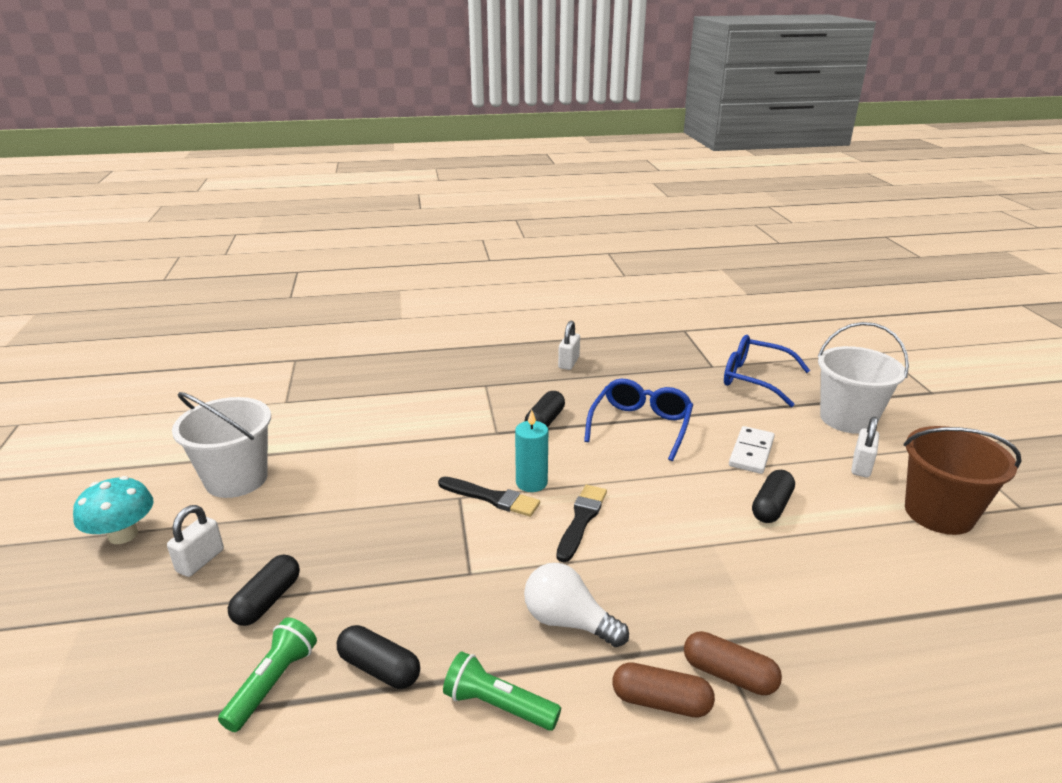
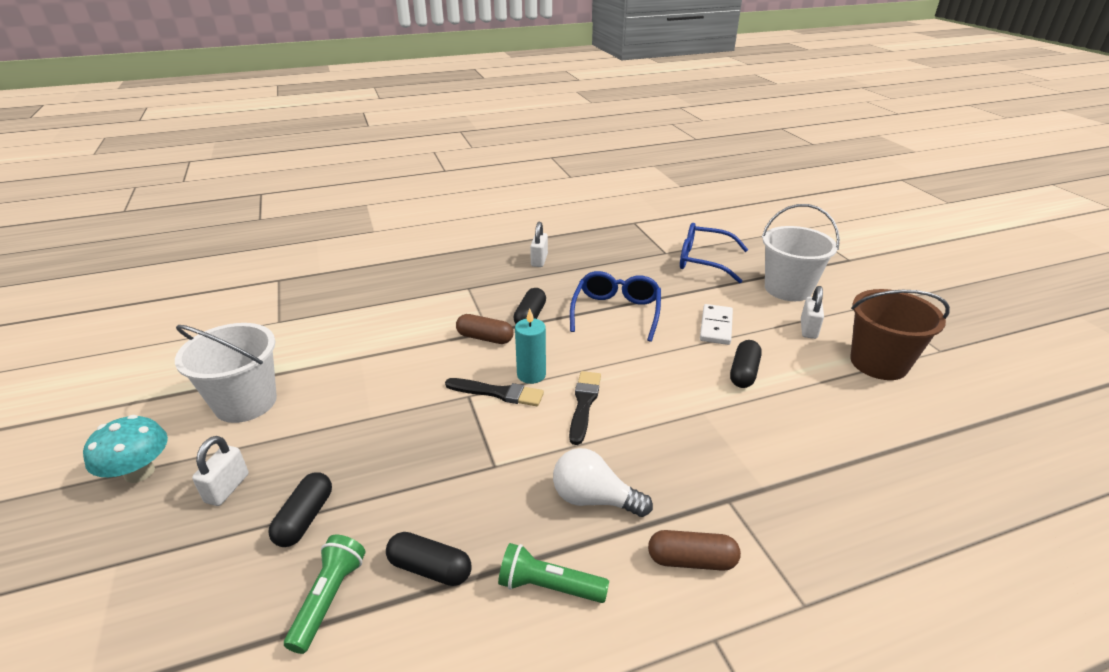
camera: 10 degrees left, 5 degrees up
(729, 674) = (743, 527): brown capsule -> brown capsule (485, 338)

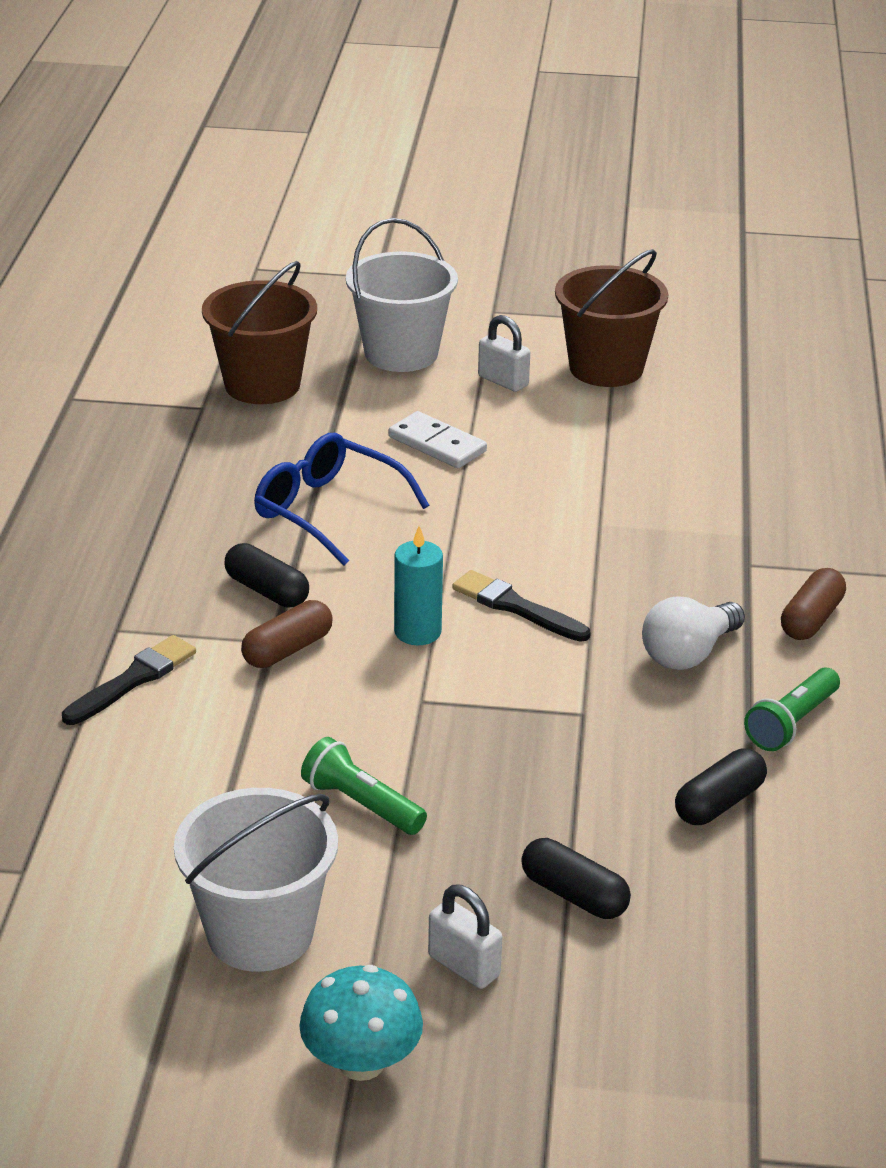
camera: 65 degrees left, 0 degrees up
(329, 599) = (719, 890): green flashlight -> green flashlight (361, 804)
(498, 393) = (436, 672): black brush -> black brush (133, 680)
(539, 260) = (99, 532): white padlock -> none
(704, 261) = (262, 385): blue glasses -> brown bucket
(743, 373) = (550, 465): black capsule -> none

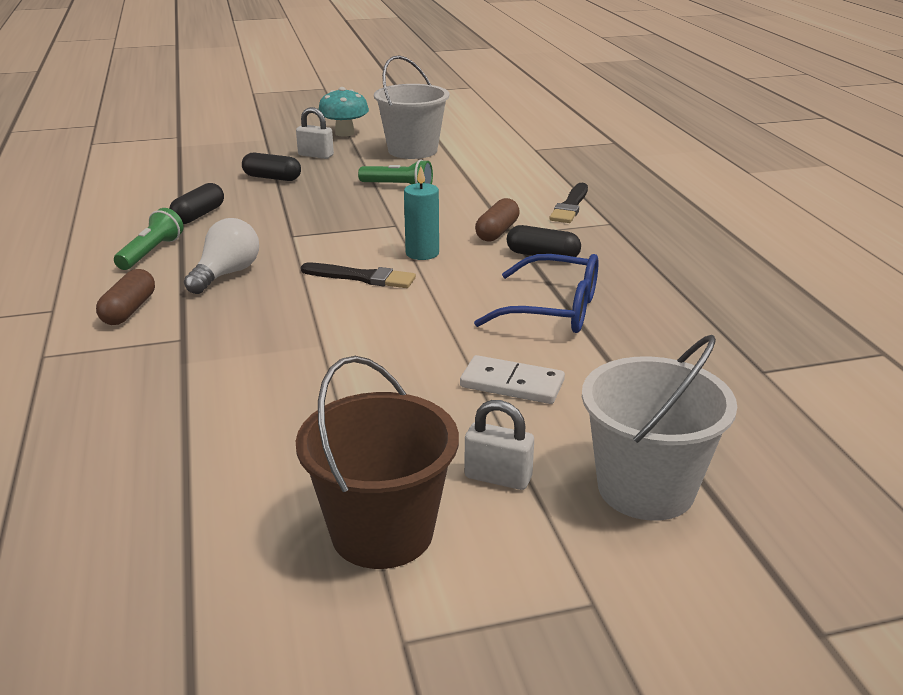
camera: 160 degrees right, 5 degrees down
(262, 385) = (741, 408): brown bucket -> none

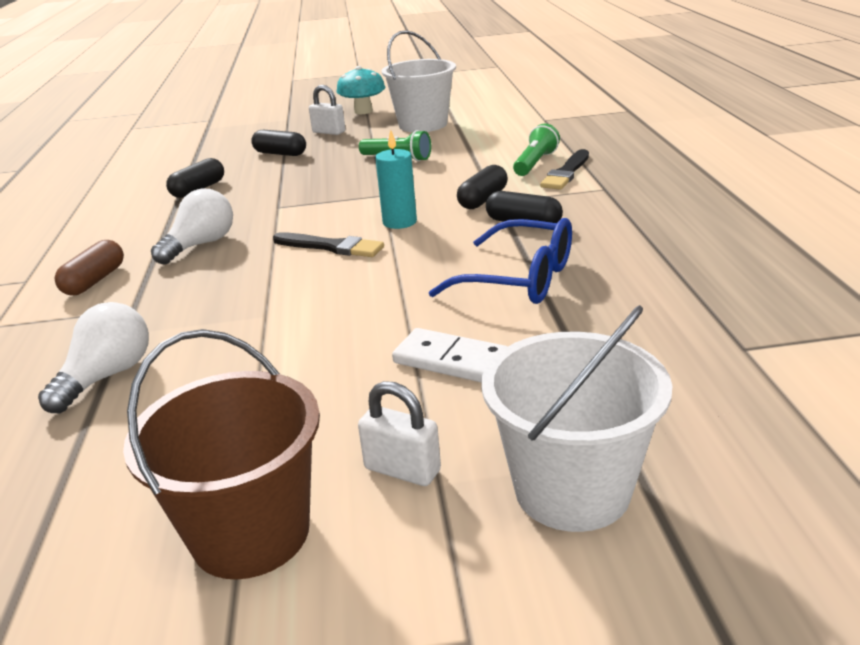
camera: 10 degrees right, 0 degrees up
(151, 253) = (140, 225): green flashlight -> green flashlight (535, 163)
(186, 403) = (107, 376): none -> white light bulb
(497, 232) = (483, 199): brown capsule -> black capsule

